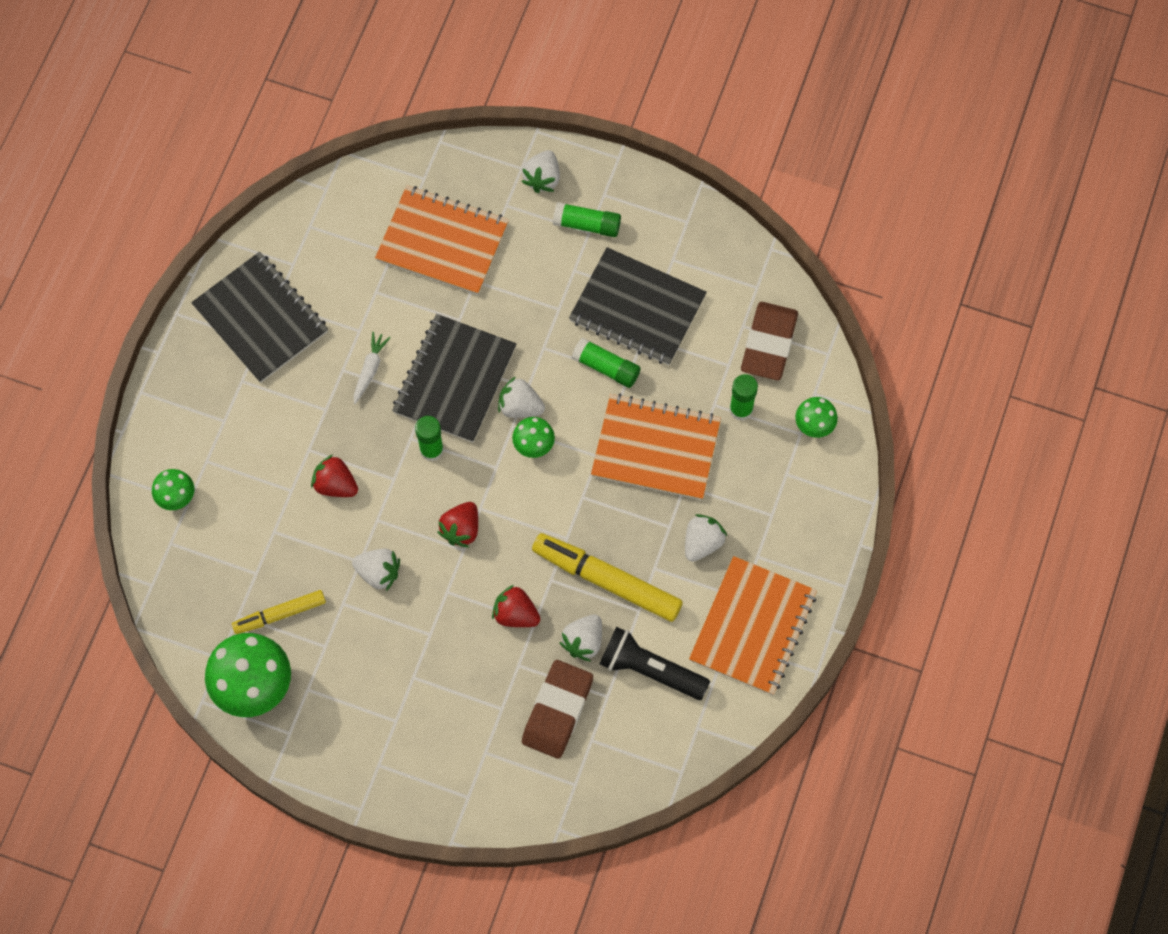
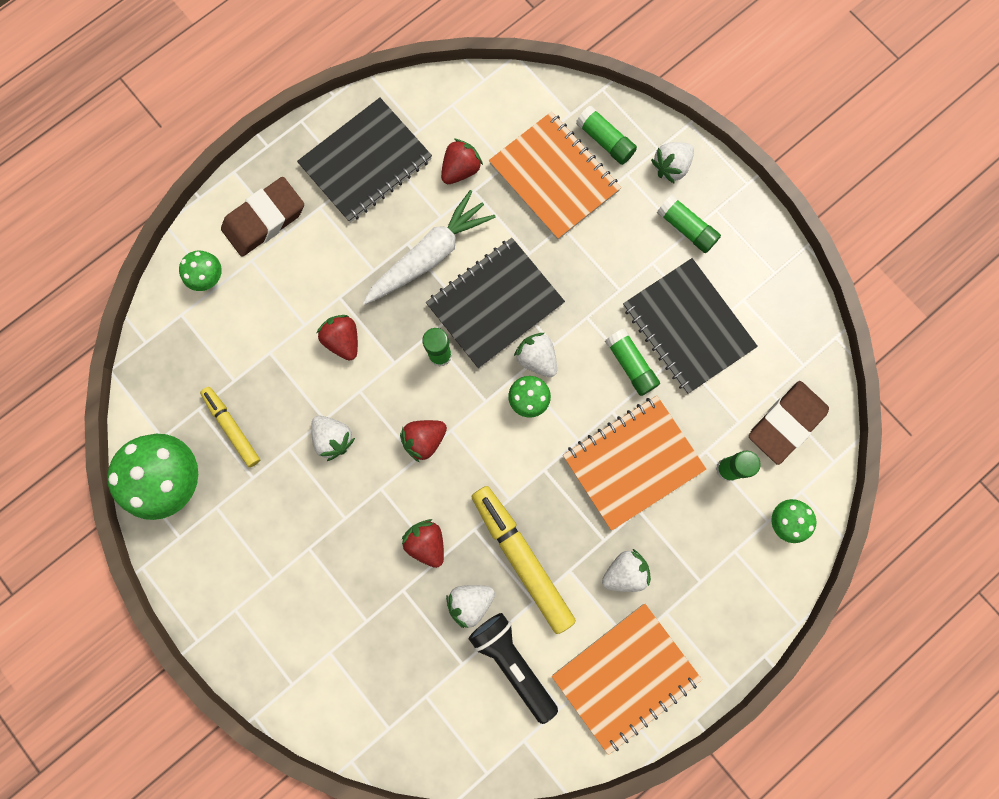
camera: 30 degrees right, 10 degrees up
(261, 319) = (366, 162): black notebook -> black notebook turned 60 degrees clockwise
(280, 614) = (232, 428): yellow marker -> yellow marker turned 45 degrees clockwise
(353, 280) = (460, 170): none -> red strawberry
(370, 369) = (430, 255): white carrot -> white carrot, size x2.05
(469, 186) = (605, 141): none -> green glue stick
(557, 711) = (412, 652): brown eraser -> brown eraser (264, 220)
(656, 448) = (632, 462): orange notebook -> orange notebook turned 75 degrees counterclockwise

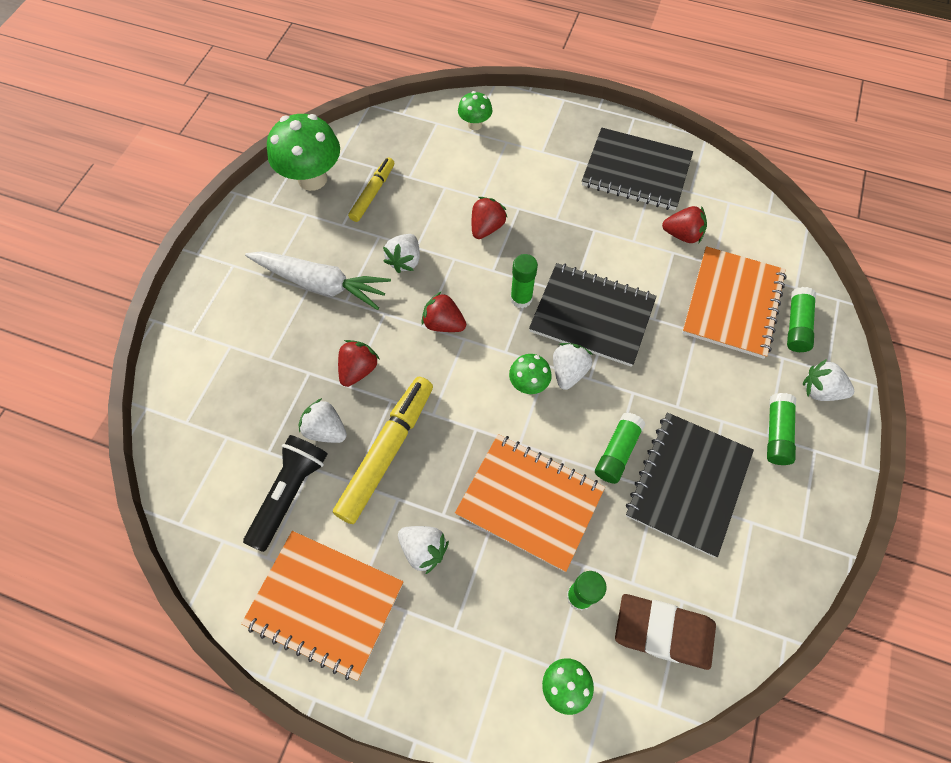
camera: 60 degrees right, 15 degrees down
(264, 220) = (543, 134): brown eraser -> none
(430, 255) = (597, 250): white carrot -> white carrot (321, 284)

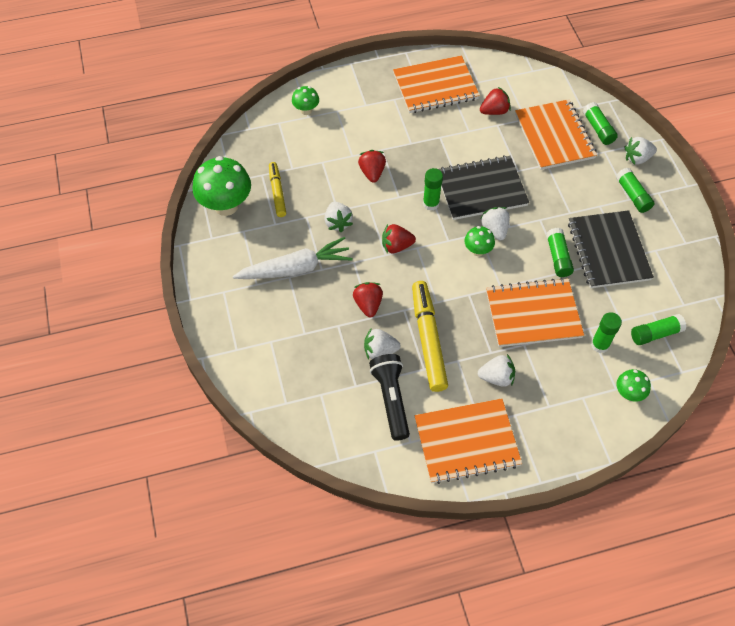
camera: 35 degrees left, 5 degrees down
(636, 171) = (435, 86): black notebook -> orange notebook
(663, 632) = (655, 334): brown eraser -> green glue stick

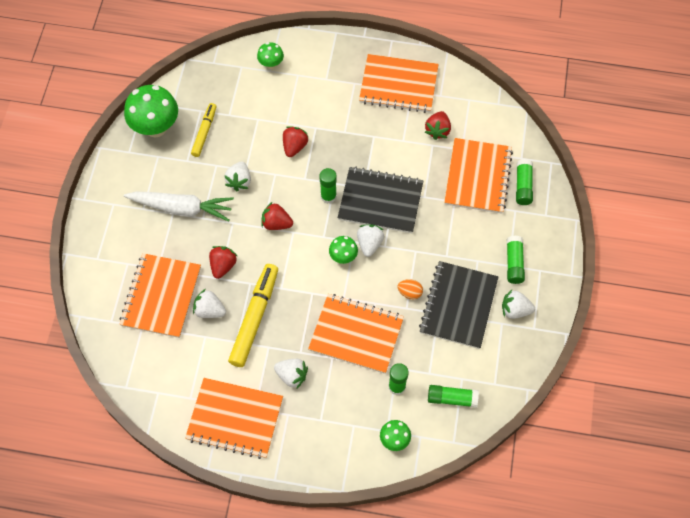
camera: 25 degrees right, 5 degrees up
(323, 358) = (161, 296): none -> orange notebook
(391, 399) = (195, 356): black flashlight -> none
(494, 111) = (437, 130): red strawberry -> red strawberry turned 105 degrees clockwise
(558, 257) = (409, 292): green glue stick -> orange egg
(637, 158) = (541, 229): white strawberry -> white strawberry (515, 310)

